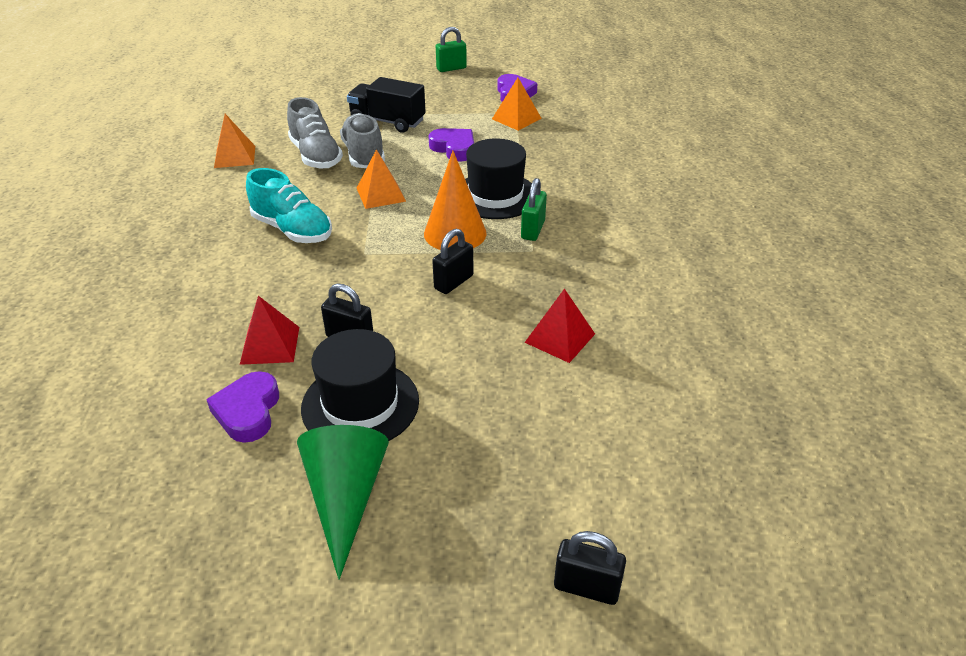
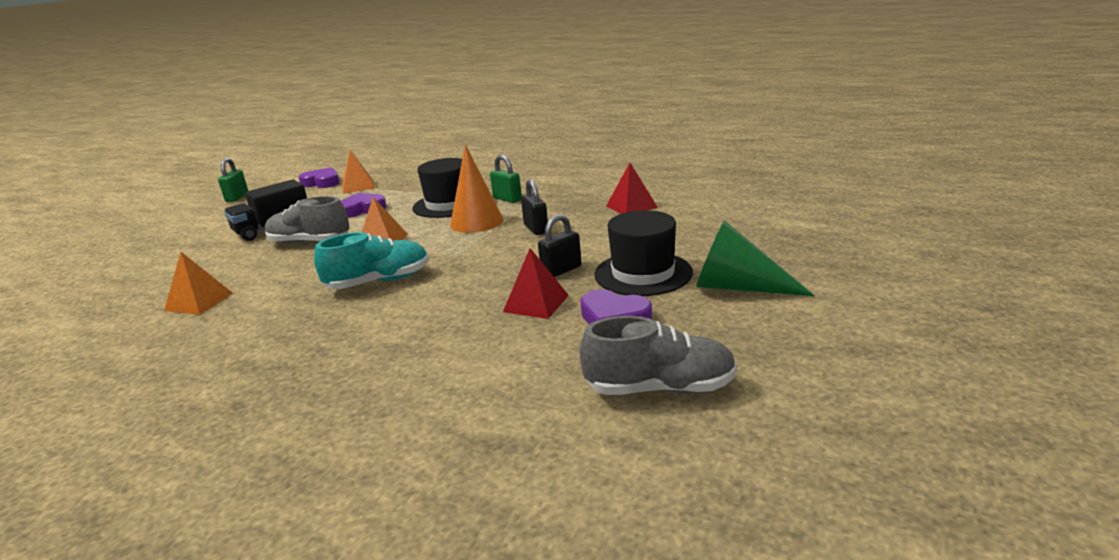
camera: 60 degrees left, 15 degrees down
(316, 156) = (273, 262): grey shoe -> grey shoe (660, 388)
(586, 587) = (846, 228): black padlock -> none

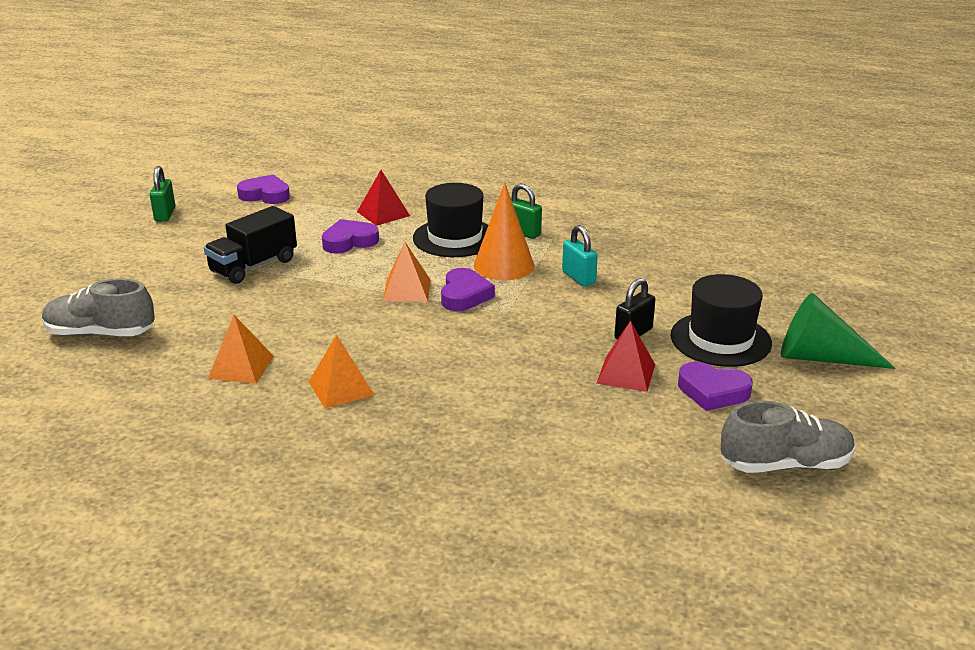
camera: 10 degrees left, 5 degrees up
(310, 242) = (317, 288): grey shoe -> grey shoe (101, 333)
(358, 186) = (319, 203): orange pyramid -> orange pyramid (341, 388)
(379, 282) = (438, 344): turquoise shoe -> none
(428, 244) = (464, 295): none -> purple heart
(536, 229) = (578, 278): black padlock -> turquoise padlock
(631, 206) = (672, 250): red pyramid -> red pyramid (383, 213)

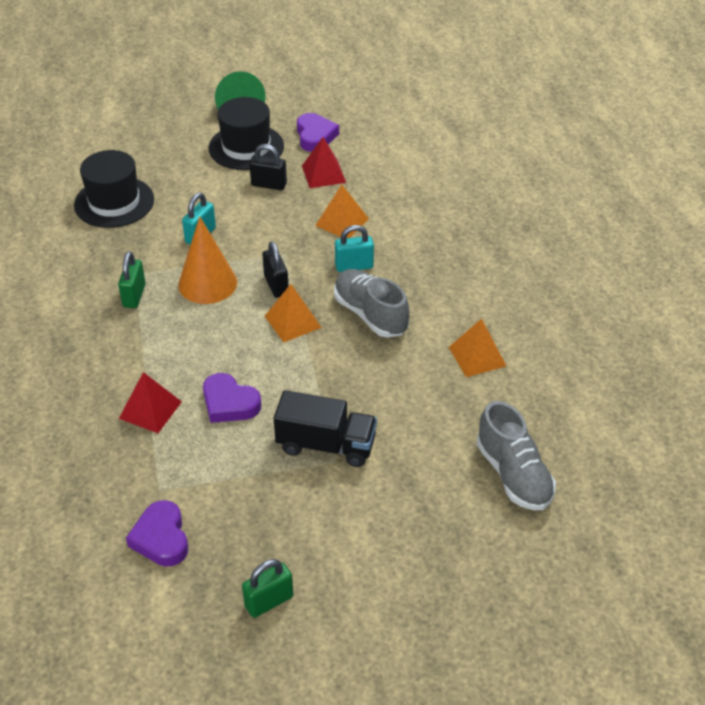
camera: 120 degrees left, 15 degrees up
(341, 388) = (454, 291): orange pyramid -> orange pyramid (342, 222)
(446, 343) = (354, 266): none -> turquoise padlock
(455, 238) = (173, 334): black hat -> black hat (114, 202)
(464, 295) = (276, 285): purple heart -> black padlock
(785, 464) = (368, 98): grey shoe -> grey shoe (370, 314)

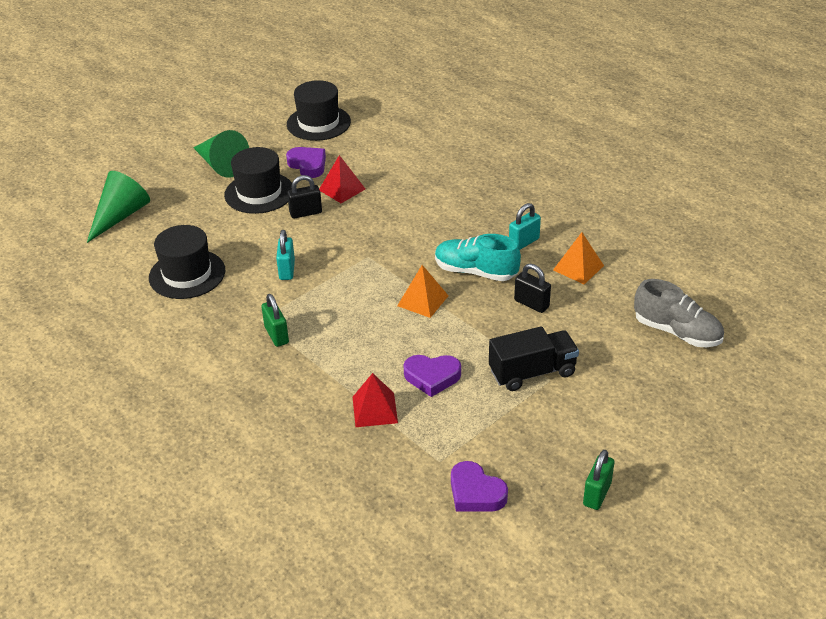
camera: 30 degrees left, 5 degrees down
(110, 122) = (120, 216): none -> green cone
(207, 283) = (328, 301): orange cone -> none
(276, 285) = (384, 281): black padlock -> black padlock (531, 304)
(342, 222) = (390, 217): orange pyramid -> none
(354, 266) = (430, 244): turquoise padlock -> turquoise padlock (524, 242)
(365, 96) = (318, 123): none -> black hat
(370, 314) = (475, 271): grey shoe -> turquoise shoe

